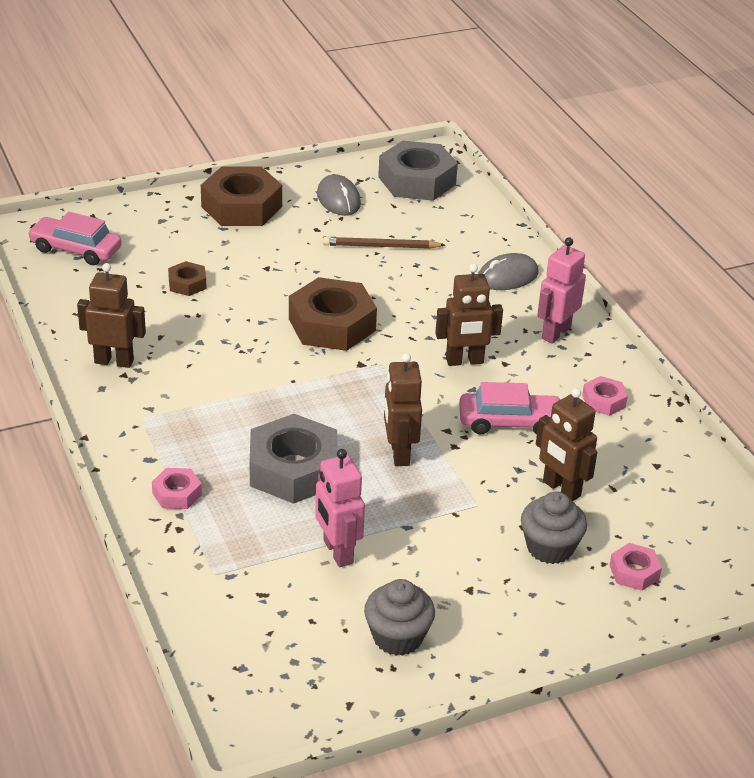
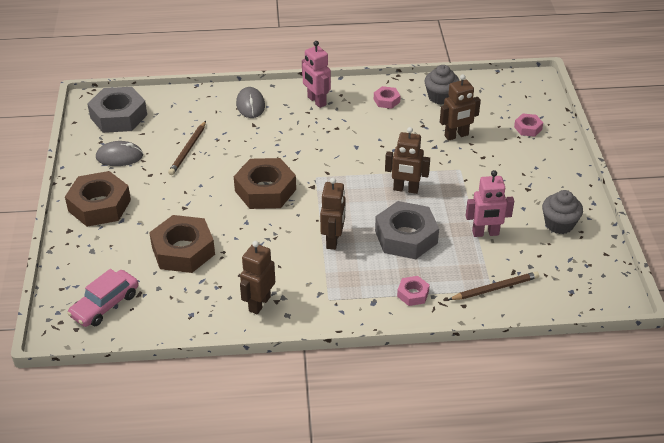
camera: 70 degrees left, 5 degrees up
(187, 284) = (183, 250): brown nut -> brown nut, size x2.07
(218, 577) = (495, 288): none -> brown pencil
(464, 361) = (328, 143): brown robot -> brown robot (333, 240)
(509, 422) = (392, 140): pink car -> none
(550, 547) = (502, 152): grey cupcake -> grey cupcake (440, 97)

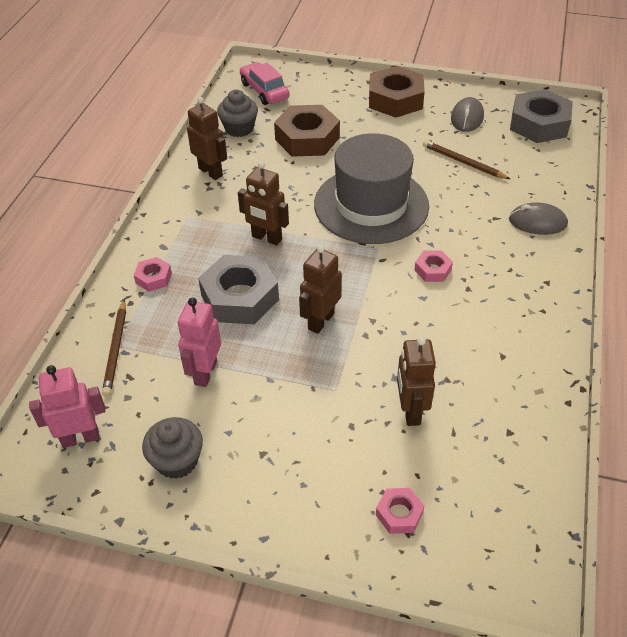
camera: 110 degrees right, 5 degrees up
(265, 190) = (371, 205): brown nut -> grey hat
(316, 101) = (532, 282): pink robot -> pink robot (80, 438)
(386, 100) = (517, 356): pink nut -> pink nut (432, 270)
(440, 97) = (512, 424): grey cupcake -> grey cupcake (239, 128)

